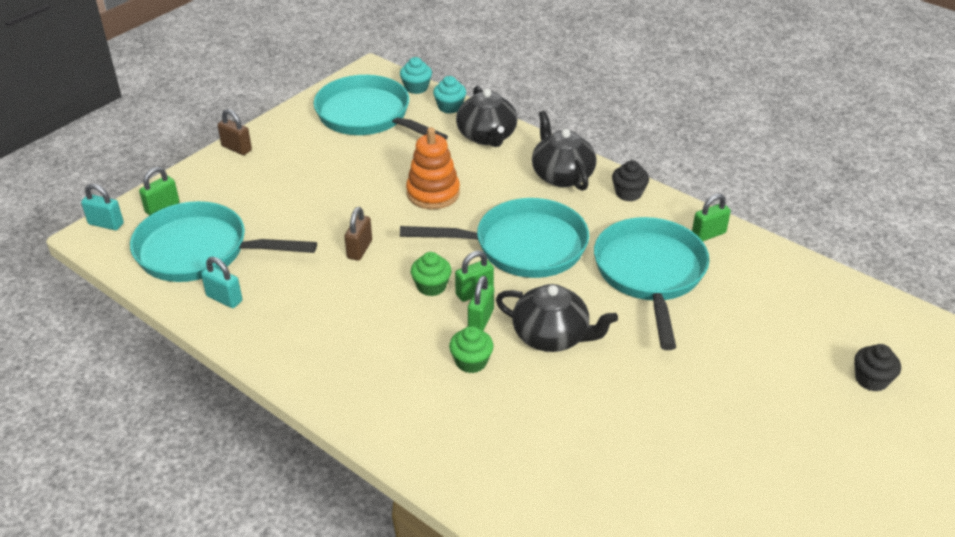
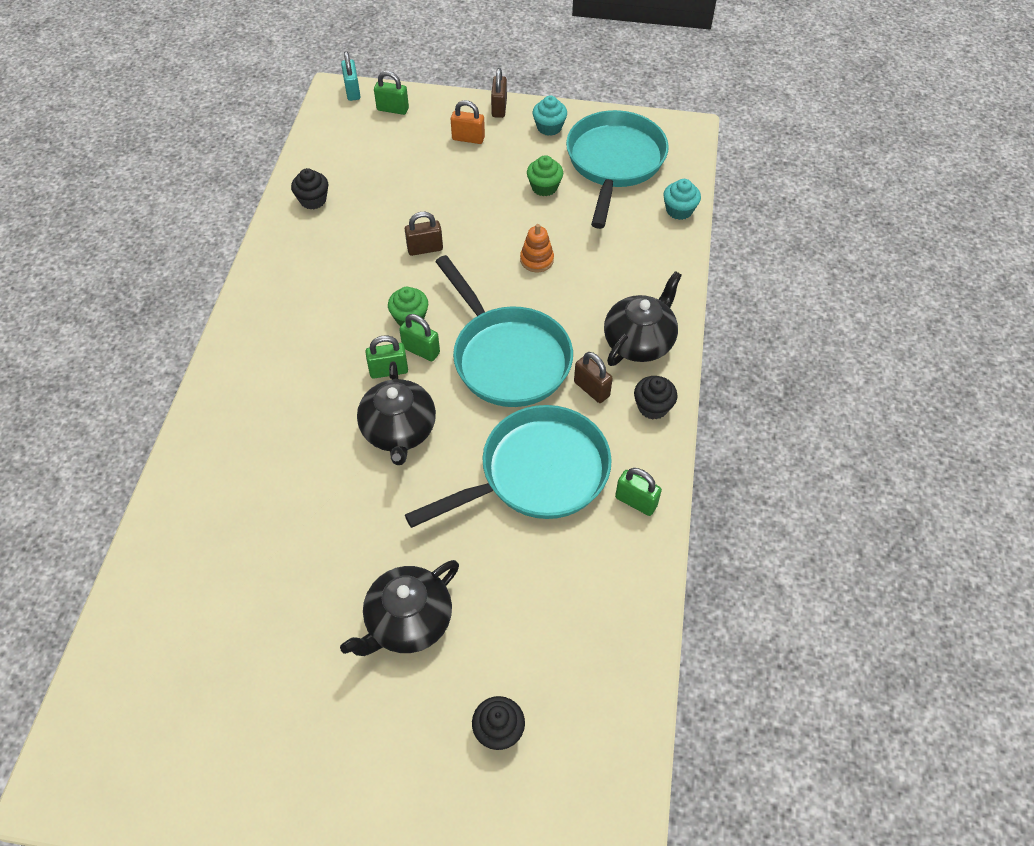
camera: 60 degrees right, 15 degrees up
(200, 251) = (357, 157): turquoise pan -> none
(224, 298) = (313, 200): turquoise padlock -> black cupcake
(253, 178) = (468, 138): none -> orange padlock
(416, 87) = (689, 173): turquoise cupcake -> turquoise cupcake (549, 127)
(433, 193) = (537, 260): orange stacking toy -> orange stacking toy, size x0.60
(471, 361) = (333, 387): green cupcake -> green cupcake (544, 187)
(487, 136) = (655, 258): black teapot -> black teapot (408, 621)
(589, 215) = (591, 389): none -> brown padlock

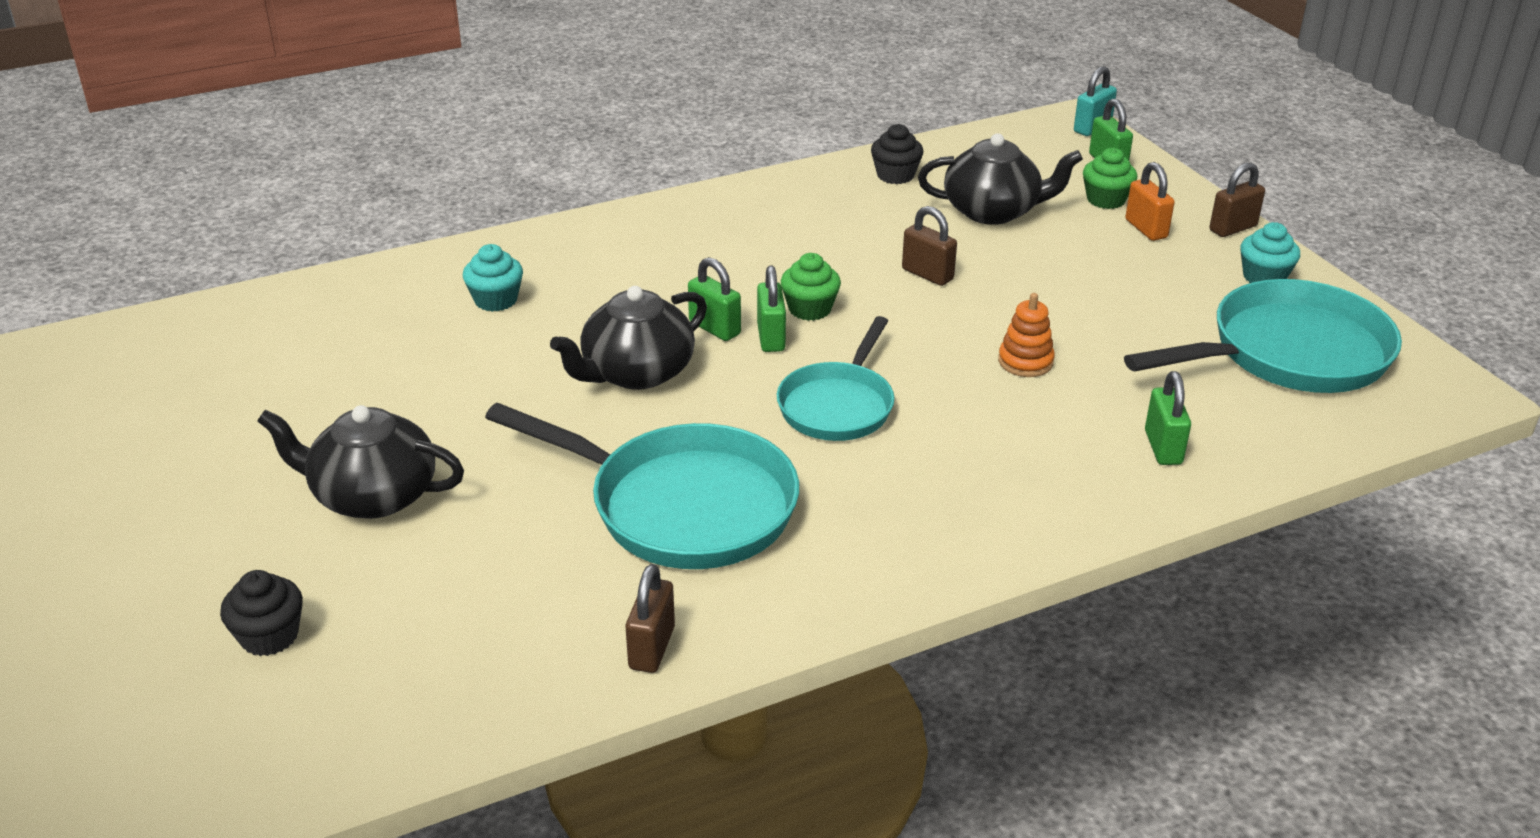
camera: 55 degrees right, 20 degrees down
(507, 357) = (838, 405): turquoise pan -> turquoise pan, size x0.63
(544, 187) = (1156, 316): green cupcake -> green cupcake (1106, 199)
(591, 389) = (869, 497): brown padlock -> brown padlock (652, 648)
(636, 501) = (724, 616): green padlock -> green padlock (1163, 447)
(639, 341) = (1003, 506): black teapot -> black teapot (992, 211)
(653, 407) = (904, 566): black cupcake -> none
(679, 210) = (1293, 446): turquoise cupcake -> turquoise cupcake (496, 300)

